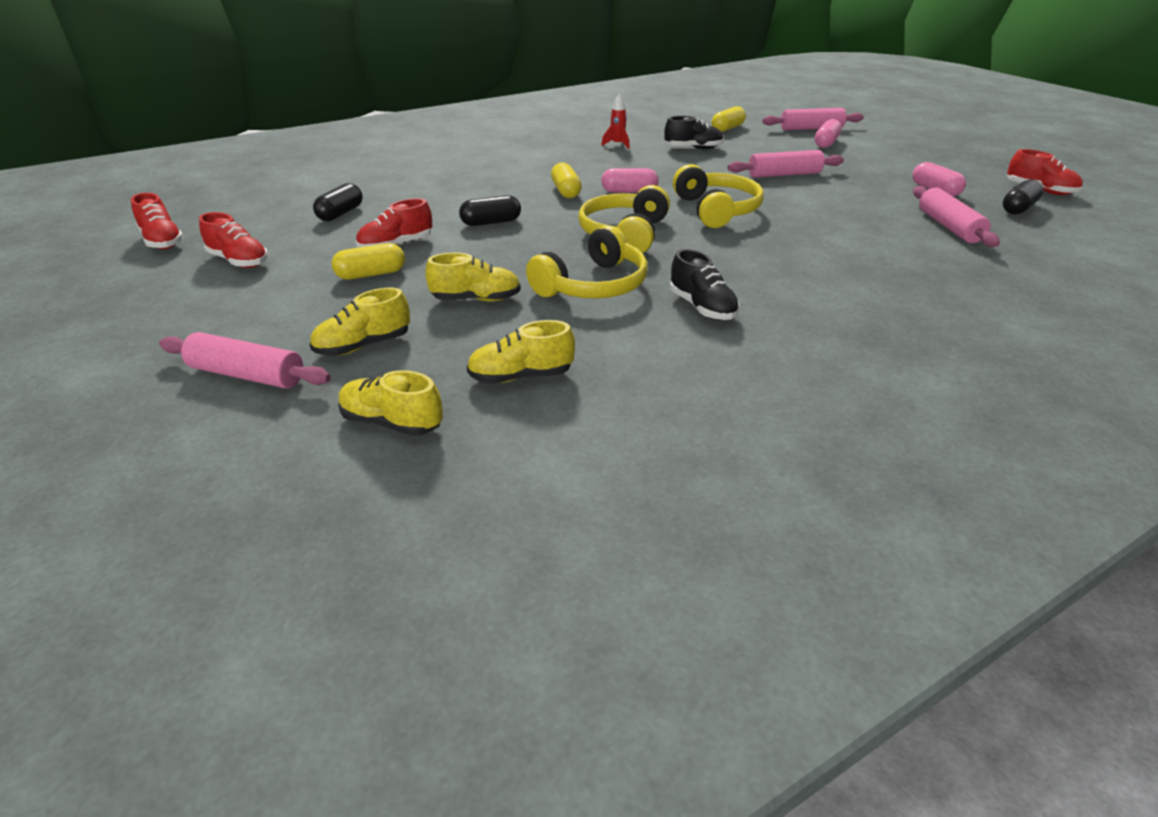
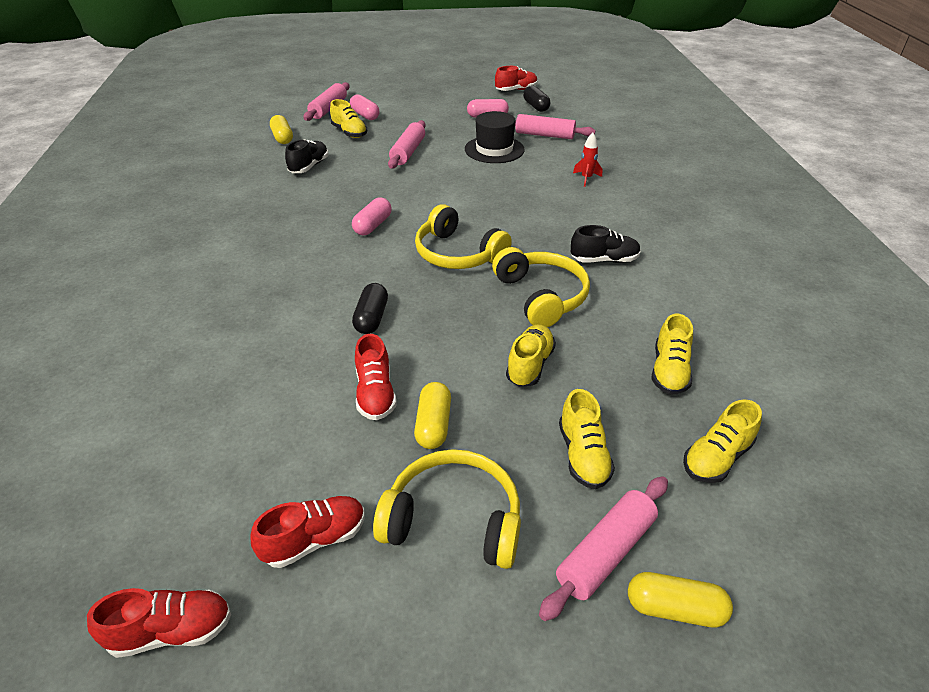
camera: 65 degrees left, 5 degrees up
(340, 213) = (244, 424): black capsule -> none
(566, 191) = (338, 256): yellow capsule -> yellow capsule (674, 608)
(617, 145) = (253, 197): red rocket -> red rocket (586, 178)
(716, 210) = (448, 200): yellow headphones -> yellow headphones (453, 520)
(780, 146) = (349, 133): none -> yellow shoe
(860, 209) = (494, 149): none -> black hat

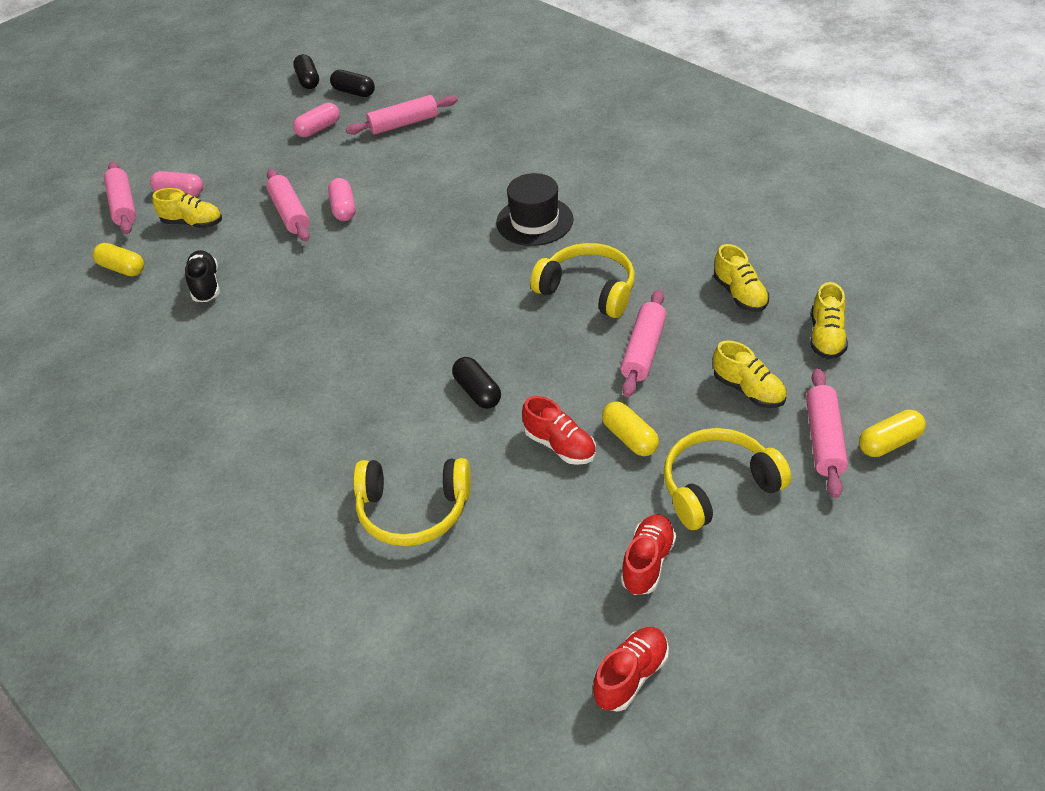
camera: 35 degrees left, 5 degrees up
(373, 225) = (363, 310): pink capsule -> pink capsule (343, 208)
(457, 254) = (475, 292): yellow headphones -> yellow headphones (413, 510)
(494, 149) = (374, 165): black hat -> black hat (534, 221)
(516, 90) = (308, 80): red shoe -> black capsule
(529, 365) = (643, 351): yellow shoe -> pink rolling pin
(586, 178) = (497, 154): red rocket -> none
(604, 260) = (600, 229): black shoe -> none

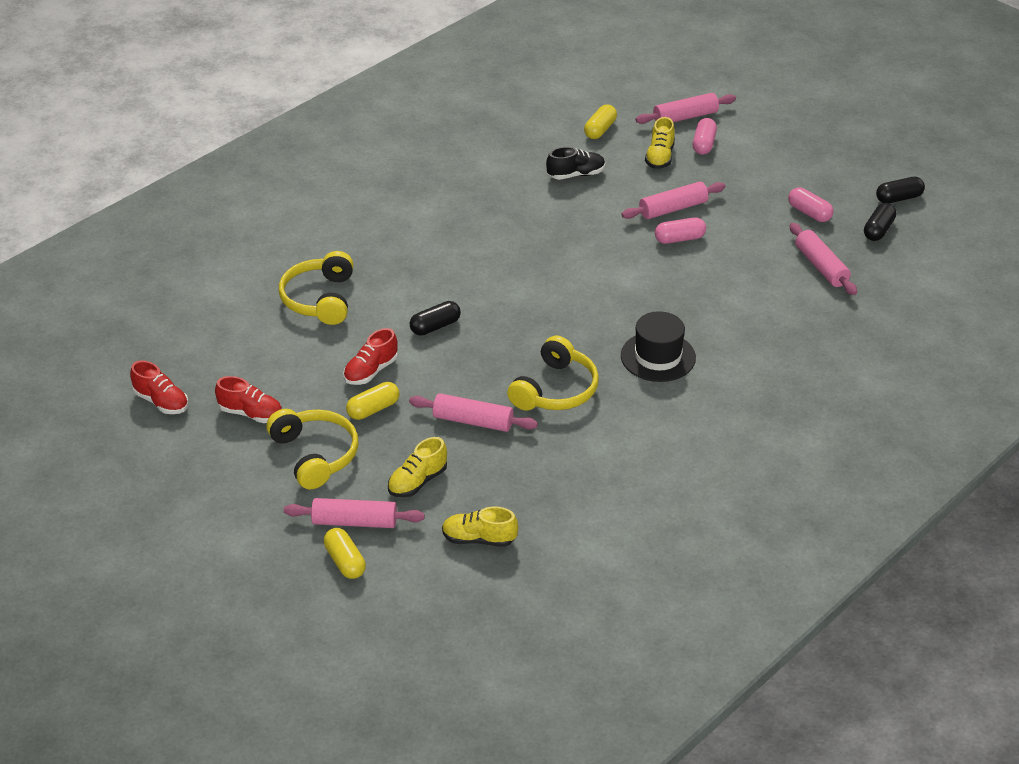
camera: 85 degrees right, 5 degrees down
(740, 294) = (543, 487): yellow shoe -> none

